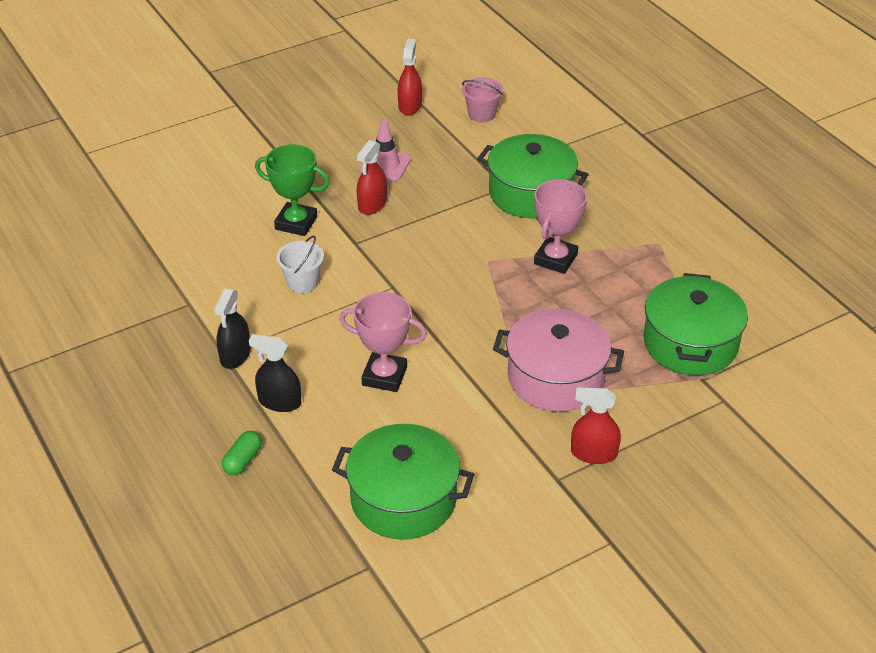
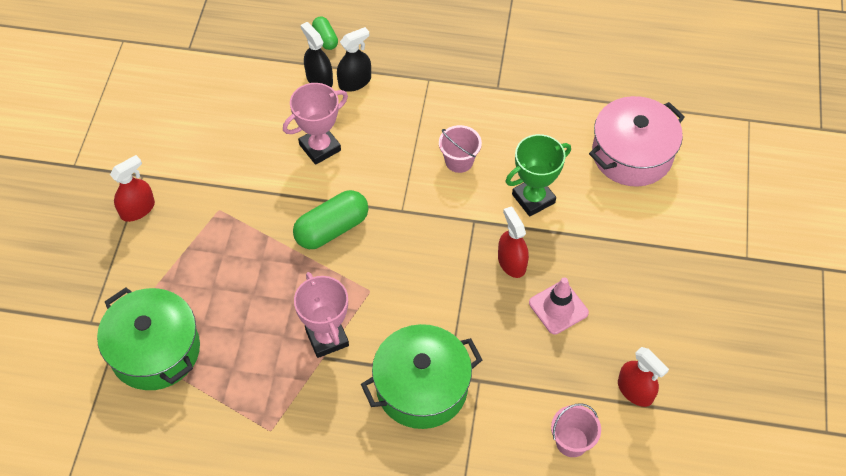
camera: 130 degrees right, 15 degrees up
(235, 355) = (420, 84): black spray bottle -> black spray bottle (319, 79)
(302, 282) = (459, 161): white bucket -> pink bucket
(403, 499) = (214, 92): green pot -> none
(459, 315) = (332, 229): none -> green capsule
(556, 378) = (216, 240): pink pot -> pink pot (632, 154)

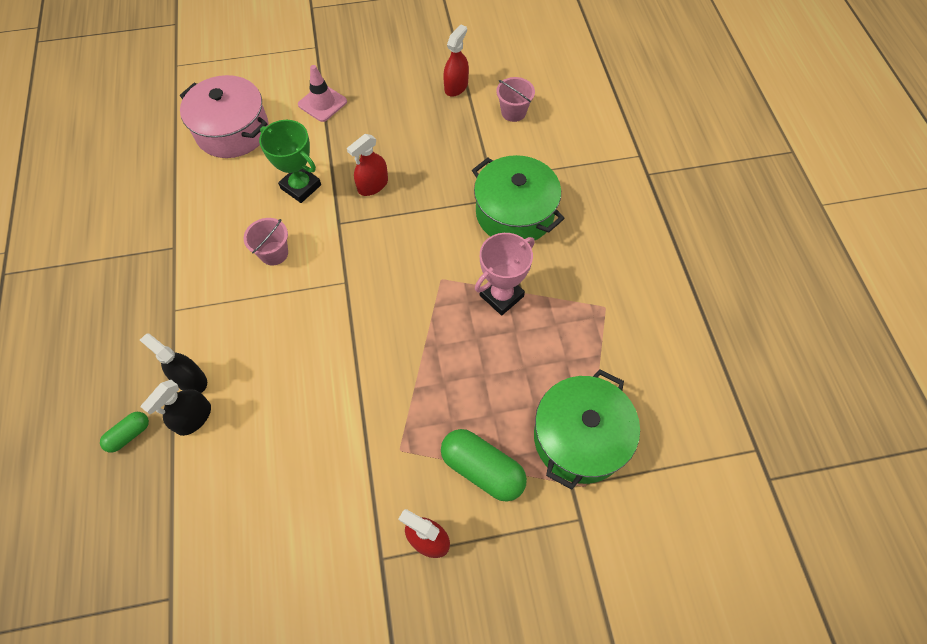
camera: 110 degrees left, 5 degrees up
(320, 147) = (290, 381): pink trophy -> none
(332, 229) = (386, 333): green capsule -> green capsule (482, 469)
(558, 308) = (404, 145): pink traffic cone -> pink traffic cone (322, 103)

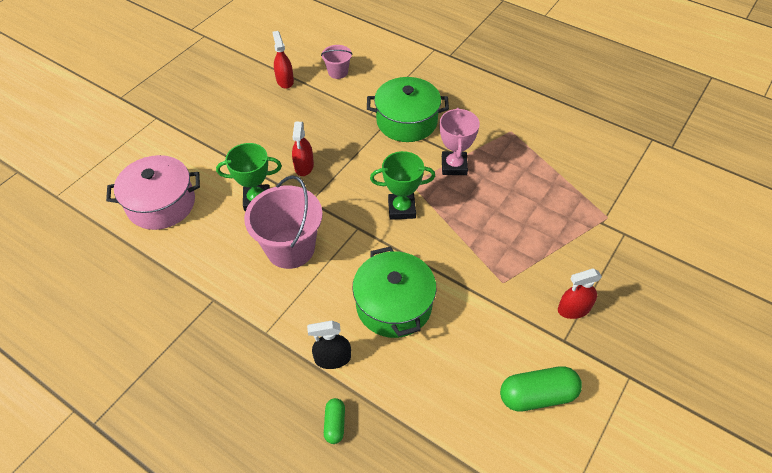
camera: 45 degrees left, 10 degrees down
(194, 418) = (364, 376): black spray bottle -> none
(274, 253) = (290, 248): pink bucket -> pink bucket, size x1.96
(322, 103) = (207, 145): pink traffic cone -> none
(402, 297) = (401, 209): none -> green trophy
(482, 469) = (554, 253): green capsule -> green capsule (537, 395)
(579, 437) = (577, 199): green pot -> green pot (394, 305)

